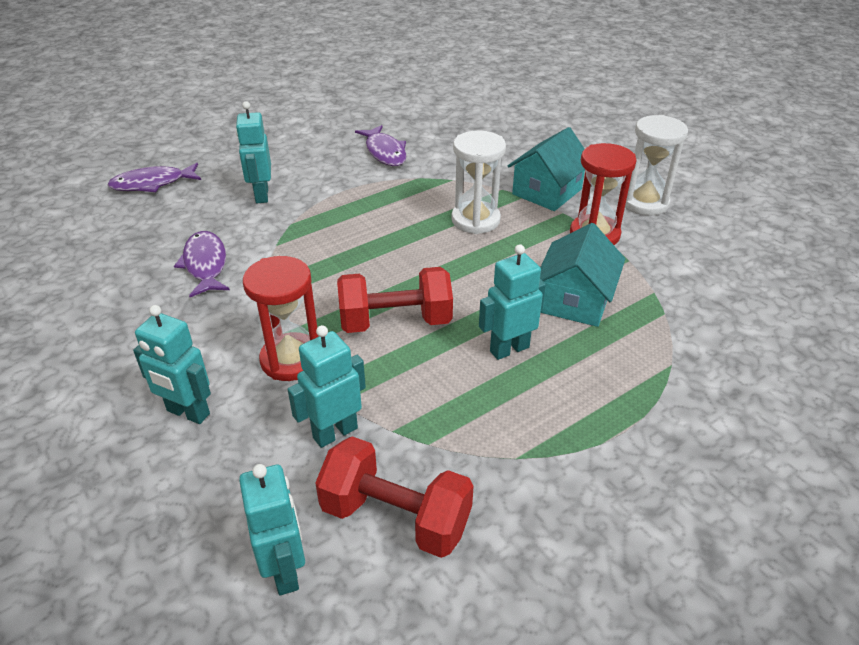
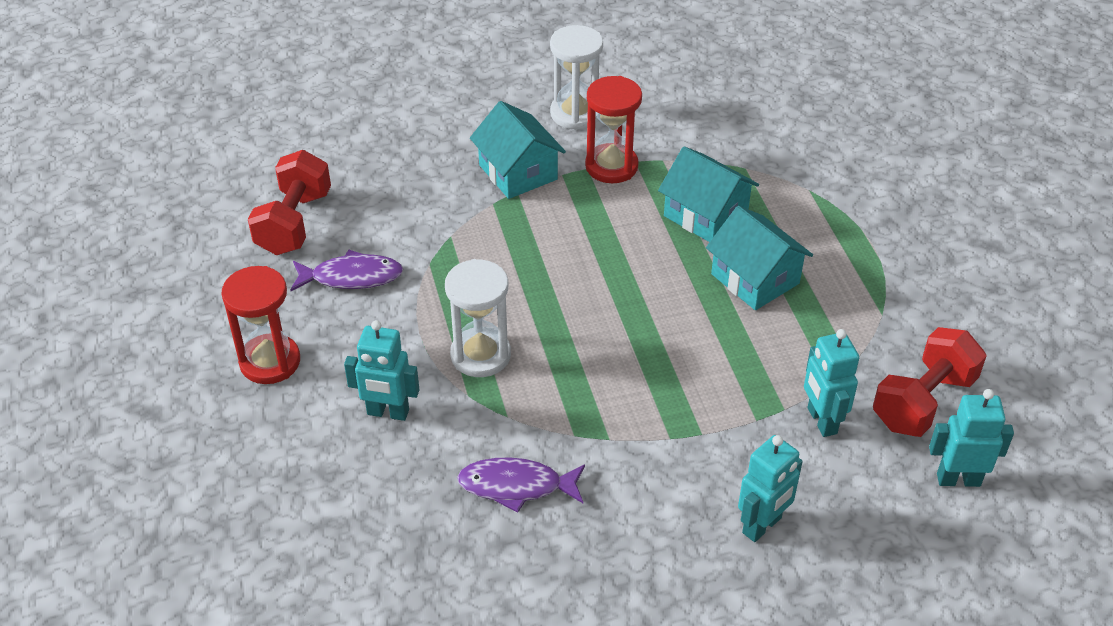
camera: 70 degrees left, 5 degrees up
(152, 184) = (290, 525): purple fish -> none
(291, 360) = (713, 435): red hourglass -> red hourglass (270, 362)
(395, 322) = (686, 345): red dumbbell -> red dumbbell (294, 223)
(475, 220) = (543, 241): white hourglass -> white hourglass (480, 355)
(509, 349) = (755, 279): turquoise robot -> turquoise house

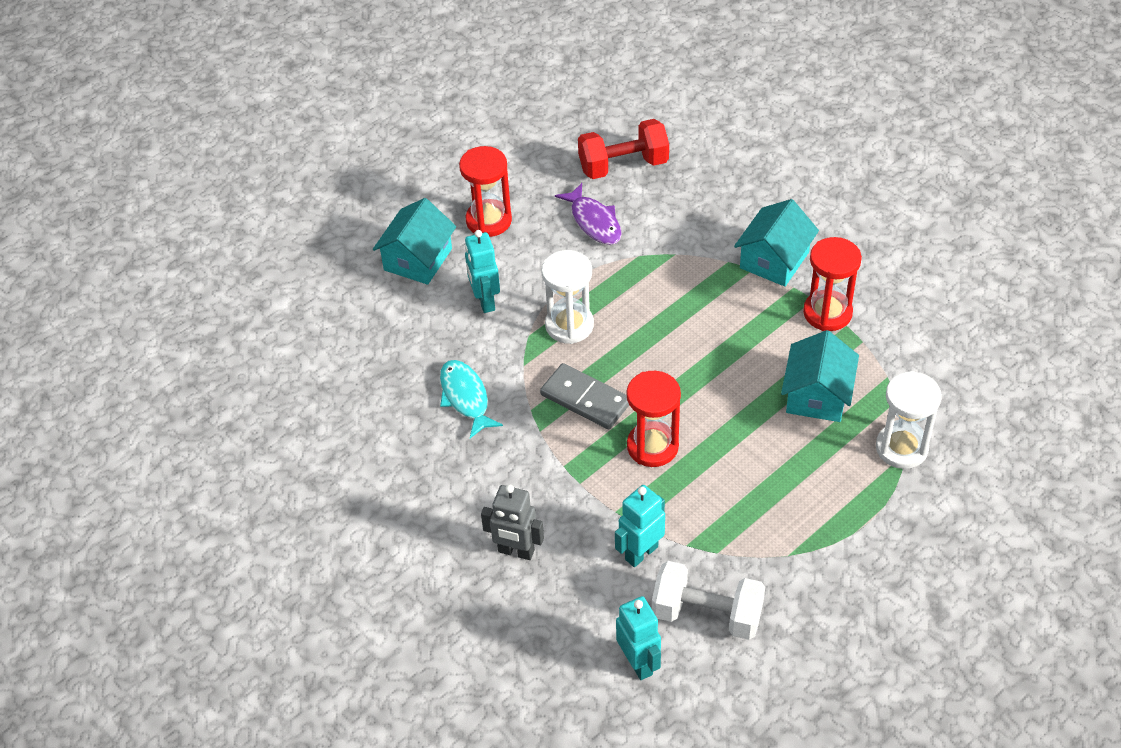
camera: 65 degrees right, 5 degrees up
(516, 486) = (465, 397): purple fish -> turquoise fish
(575, 114) = (873, 263): white hourglass -> white hourglass (901, 448)
(592, 383) = (585, 399): none -> grey domino
(690, 356) = (652, 446): none -> red hourglass
(755, 279) = (766, 455): turquoise house -> turquoise house (418, 259)
(762, 526) = (516, 551): turquoise robot -> grey robot
(923, 401) = (707, 614): red dumbbell -> white dumbbell

